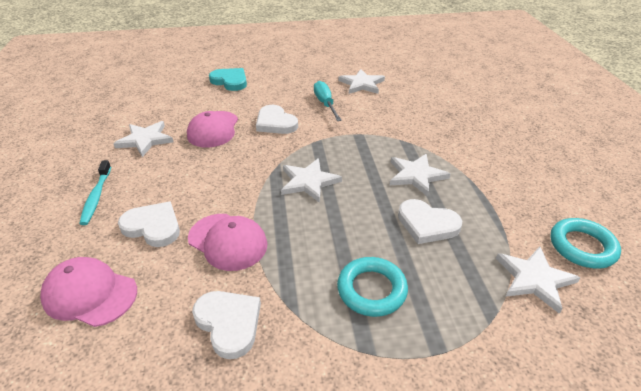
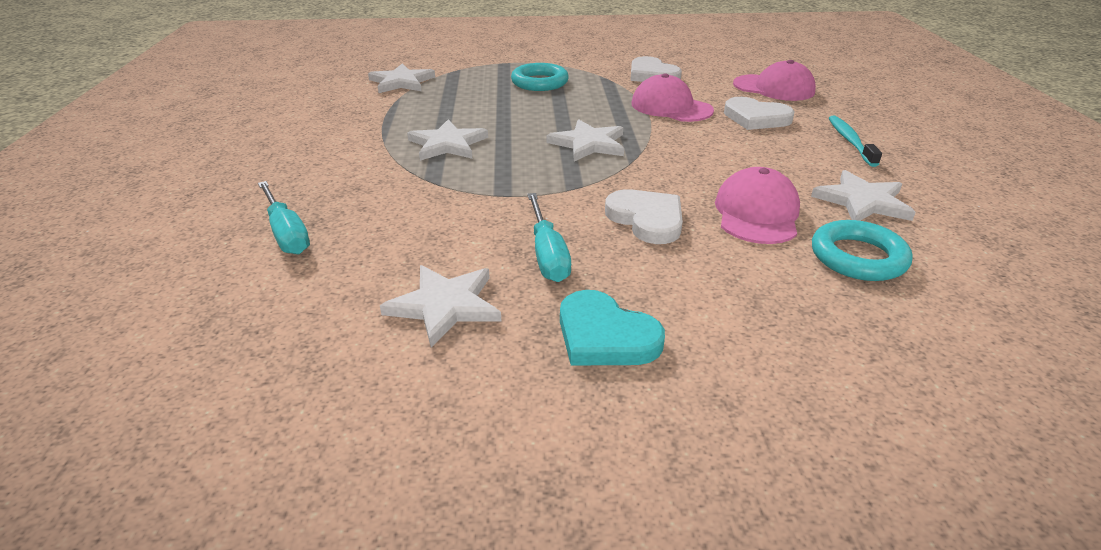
camera: 175 degrees left, 5 degrees down
(230, 81) = (793, 335): turquoise heart -> turquoise heart (605, 336)
(427, 224) = (466, 110): white heart -> none
(456, 107) = (286, 233): none -> turquoise screwdriver
(582, 247) = (334, 93): turquoise ring -> turquoise ring (858, 257)

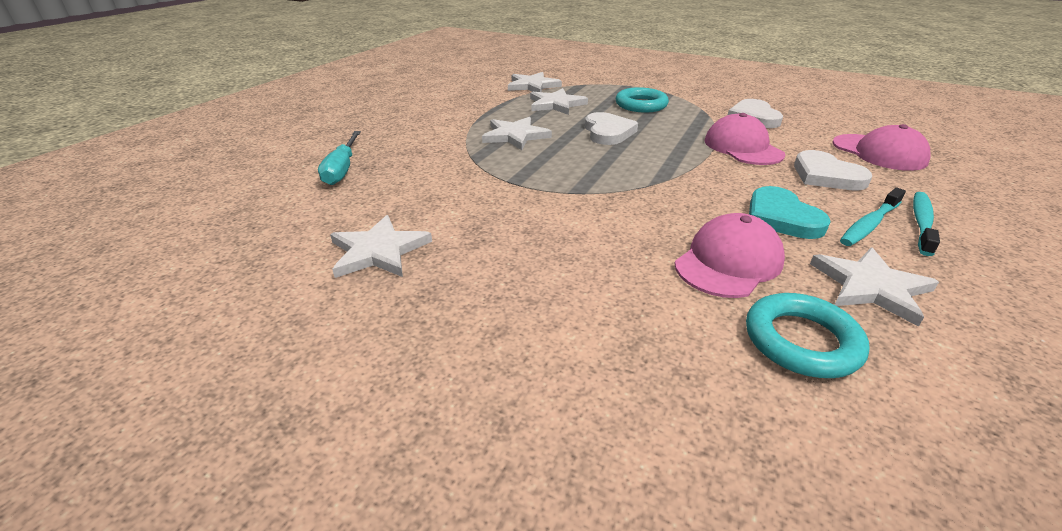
camera: 30 degrees right, 0 degrees up
(547, 254) = (495, 238): turquoise screwdriver -> none
(588, 144) = (629, 161): white star -> white star (556, 104)
(605, 336) = (465, 319): turquoise heart -> turquoise heart (781, 217)
(647, 219) = (611, 235): white heart -> white heart (608, 132)
(820, 152) = (869, 224): none -> turquoise toothbrush

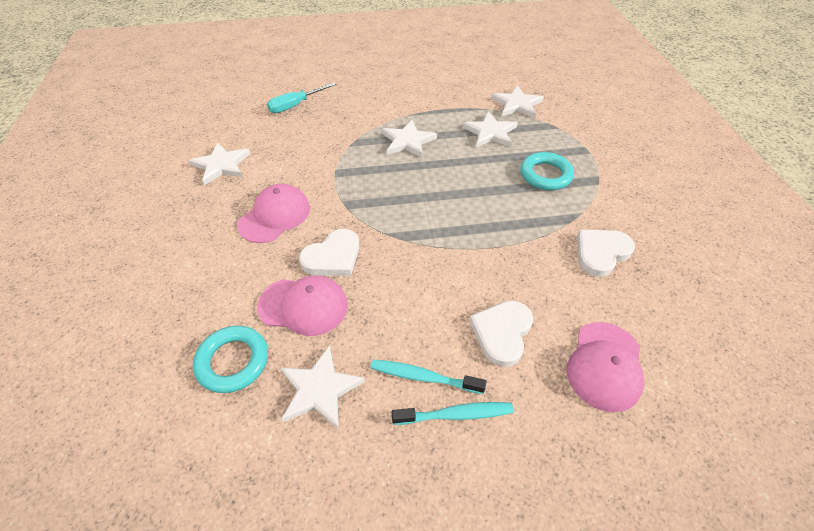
camera: 55 degrees right, 15 degrees up
(608, 132) = (462, 180): white heart -> white heart (333, 257)
(742, 147) = (512, 264): pink cap -> pink cap (275, 216)
(781, 217) = (391, 319): turquoise heart -> none

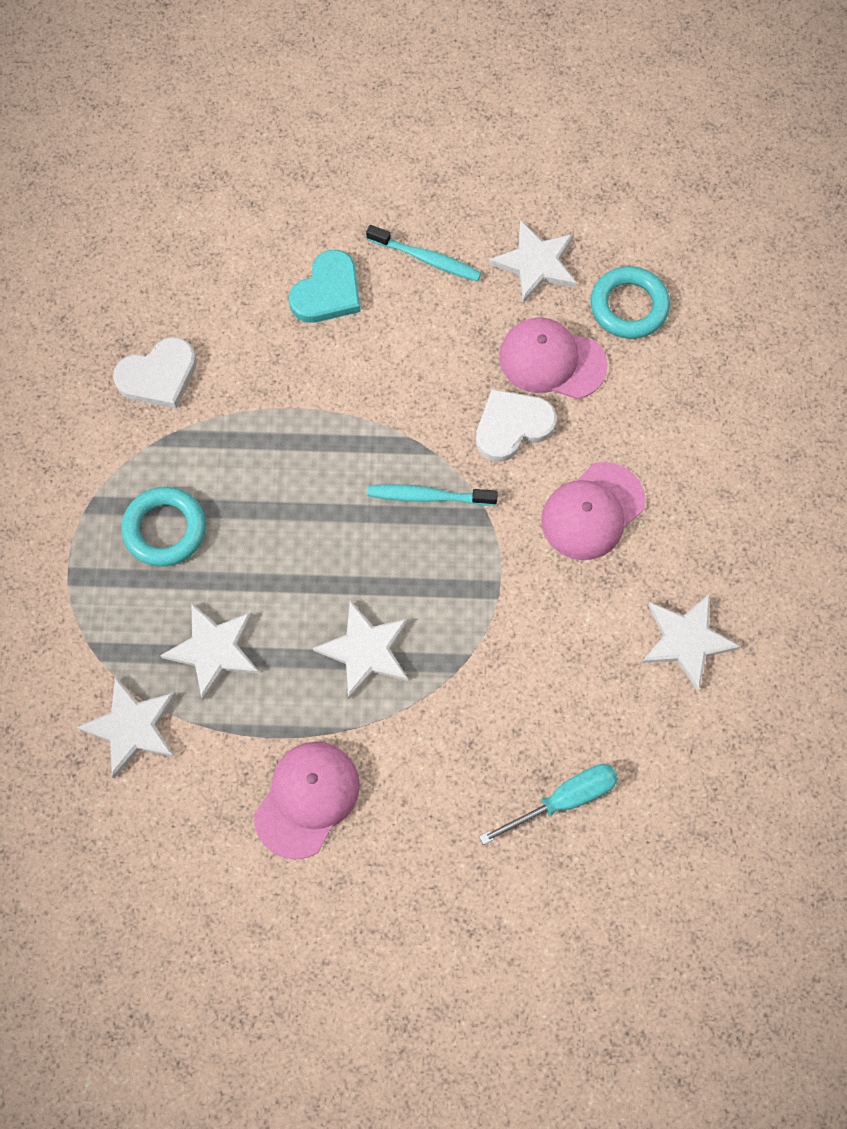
camera: 170 degrees left, 20 degrees up
(455, 414) = (403, 219): turquoise toothbrush -> turquoise toothbrush (428, 496)
(502, 333) = (328, 292): white heart -> turquoise heart
(605, 366) = (232, 240): pink cap -> pink cap (307, 799)

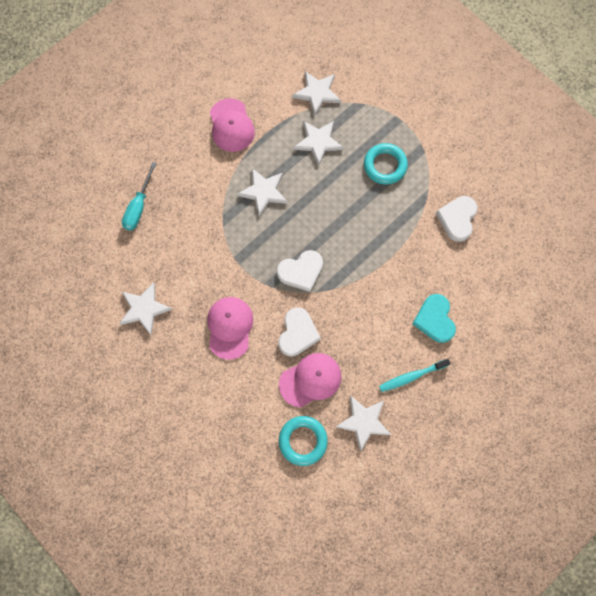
camera: 135 degrees right, 5 degrees up
(428, 496) = (301, 271): turquoise toothbrush -> white heart

